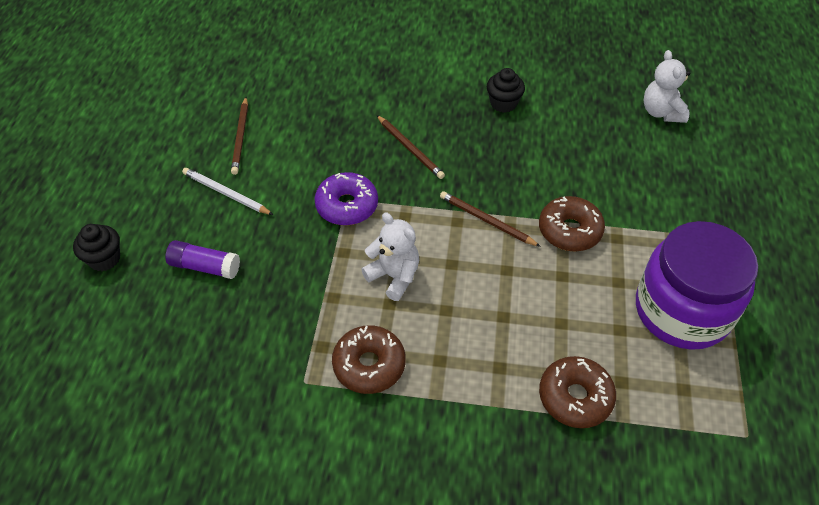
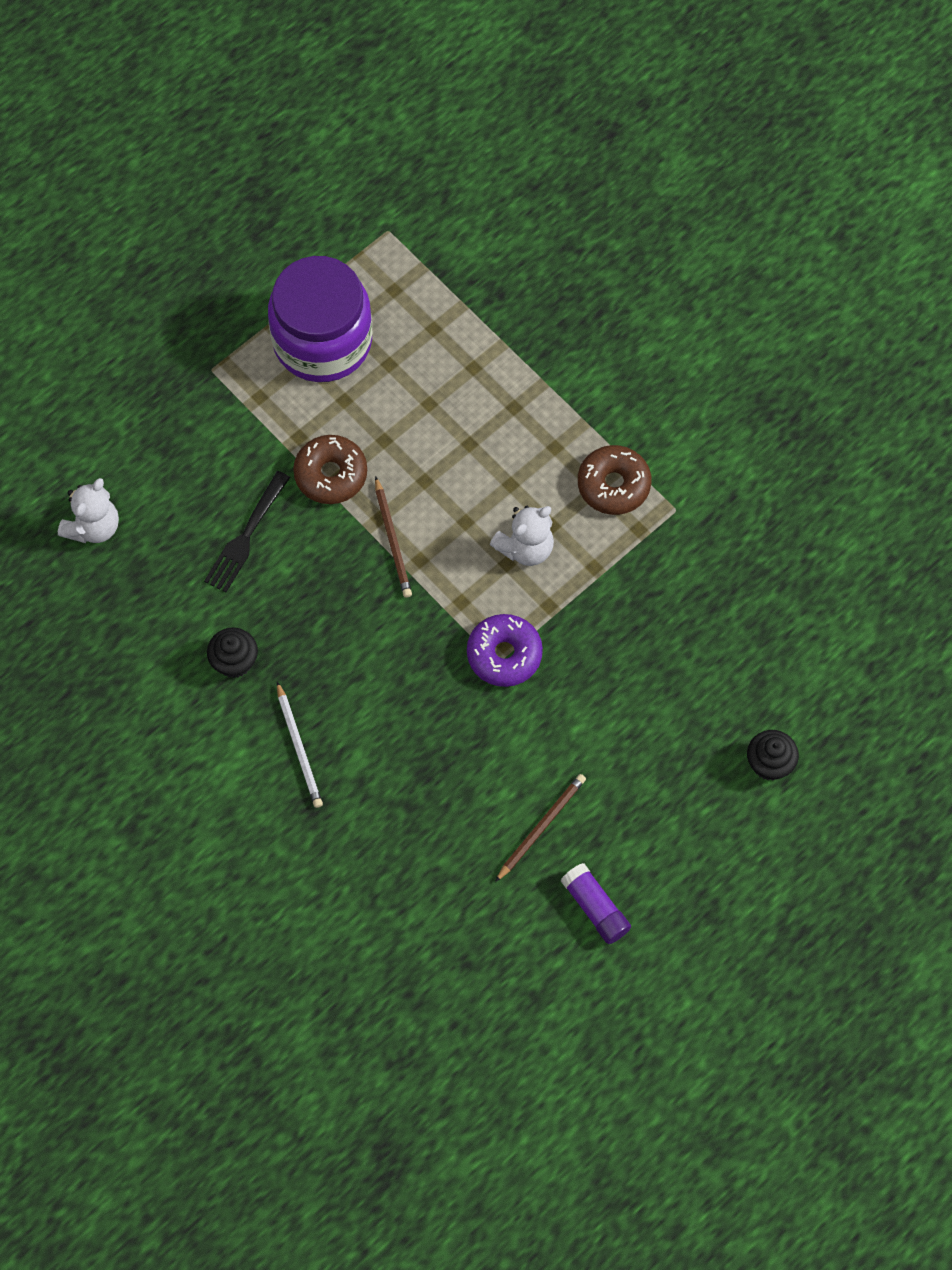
camera: 140 degrees left, 15 degrees up
(205, 267) = (683, 684): purple glue stick -> purple glue stick (595, 908)
(226, 193) = (607, 759): white pencil -> white pencil (299, 747)
(394, 276) = (525, 548): white teddy bear -> white teddy bear turned 120 degrees counterclockwise
(410, 148) = (384, 677): brown pencil -> none
(575, 397) = (480, 344): brown donut -> none
(576, 164) = (246, 535): none -> black fork

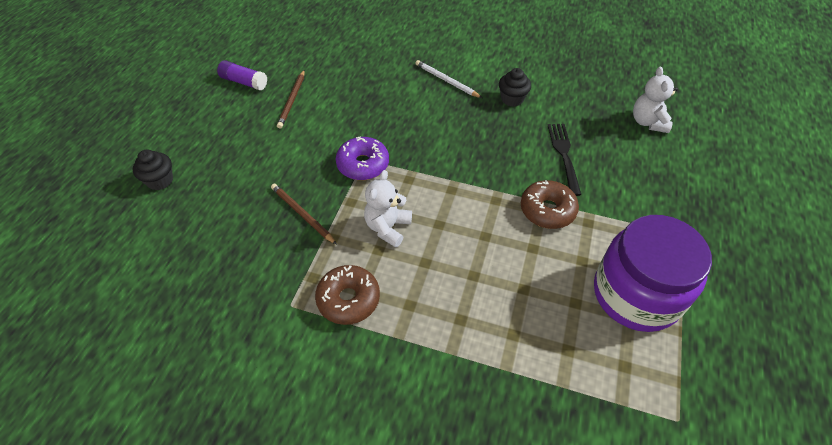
camera: 150 degrees right, 15 degrees down
(393, 540) = (477, 192): brown pencil -> brown pencil (302, 214)

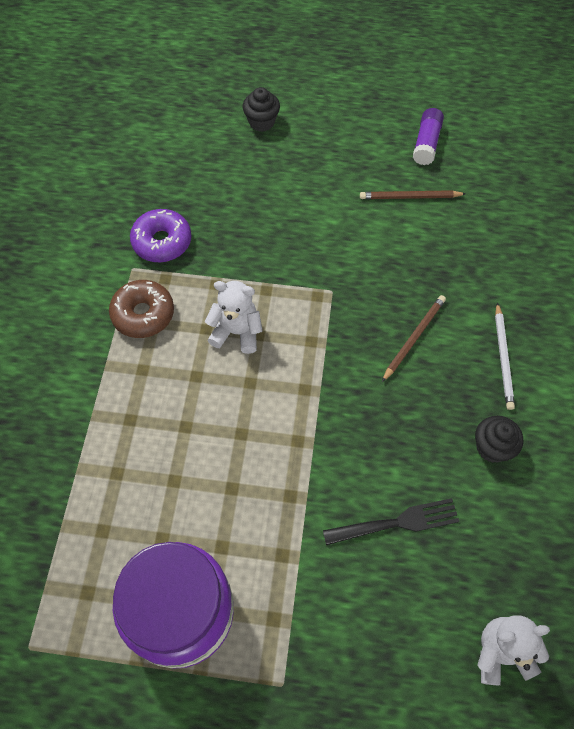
camera: 80 degrees right, 10 degrees up
(302, 214) = (241, 250): brown pencil -> brown pencil (414, 338)
(363, 164) = (323, 290): purple donut -> purple donut (162, 242)
(446, 81) = (503, 358): white pencil -> white pencil turned 150 degrees clockwise
(547, 210) = (293, 503): brown donut -> none

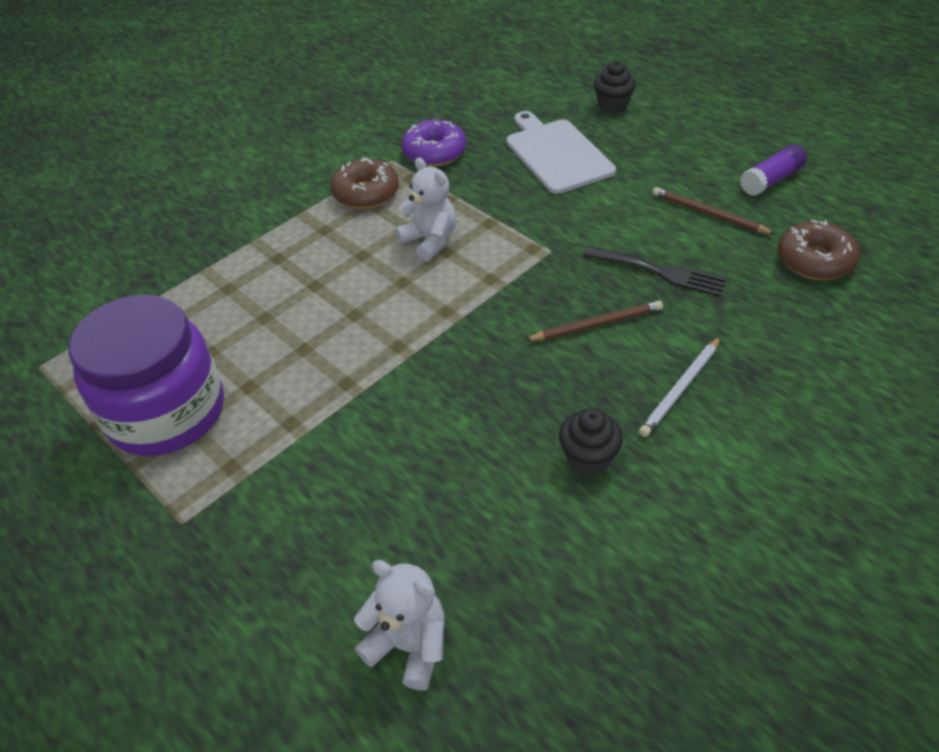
camera: 40 degrees right, 15 degrees down
(260, 194) = (556, 154): none -> white cutting board
(395, 523) = (419, 462): black fork -> black fork (658, 271)
(503, 203) = (814, 261): none -> brown donut

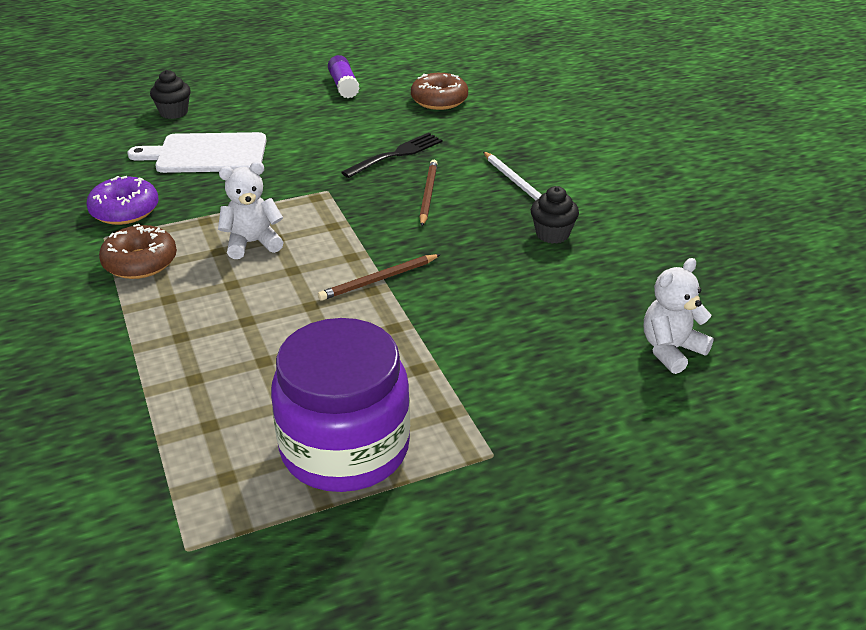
camera: 70 degrees left, 10 degrees down
(708, 214) = (354, 118): brown pencil -> brown pencil (378, 280)

